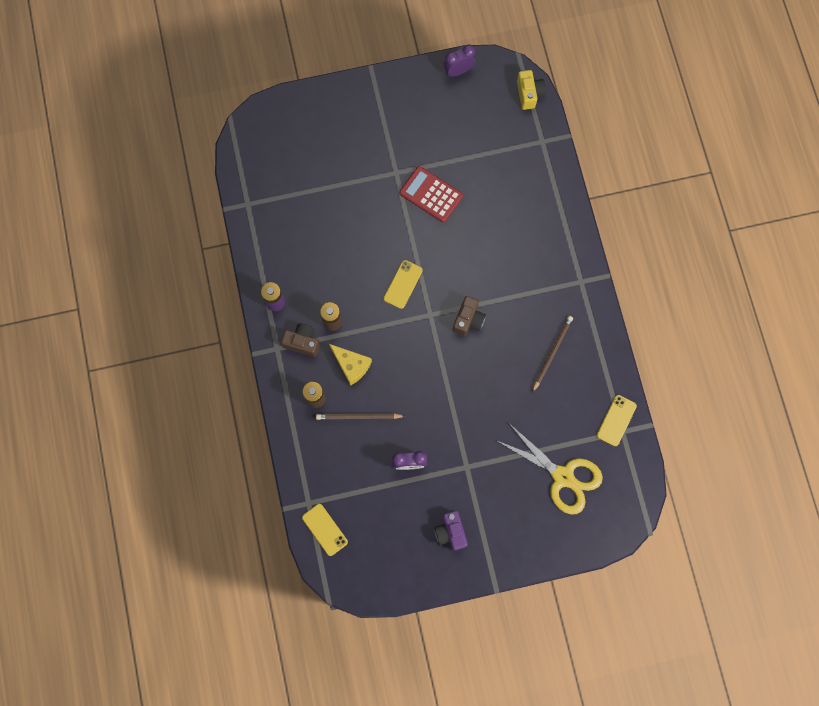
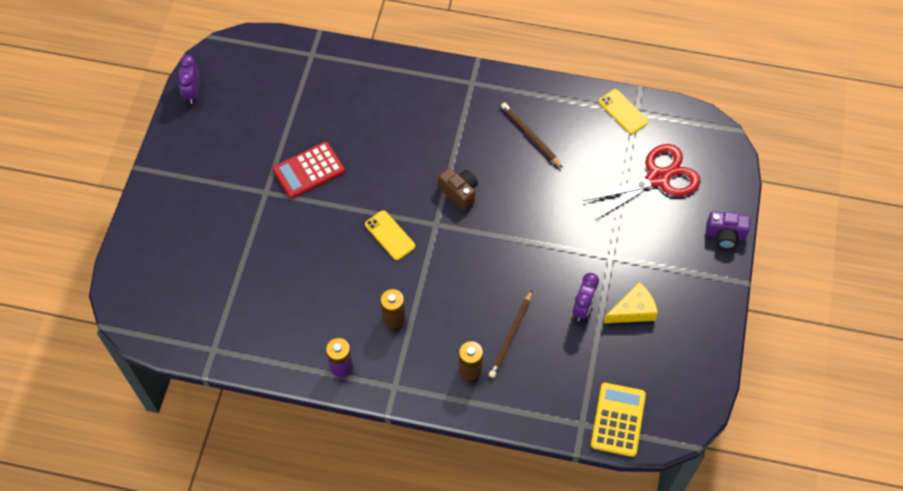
camera: 65 degrees left, 15 degrees down
(302, 342) = (401, 357): brown camera -> none
(324, 529) = (618, 419): yellow phone -> yellow calculator
(351, 365) = (451, 319): yellow cheese -> yellow cheese (633, 310)
(450, 532) = (672, 299): purple camera -> purple camera (725, 235)
(529, 94) = (256, 44): yellow camera -> none
(563, 477) = (658, 178): yellow scissors -> red scissors

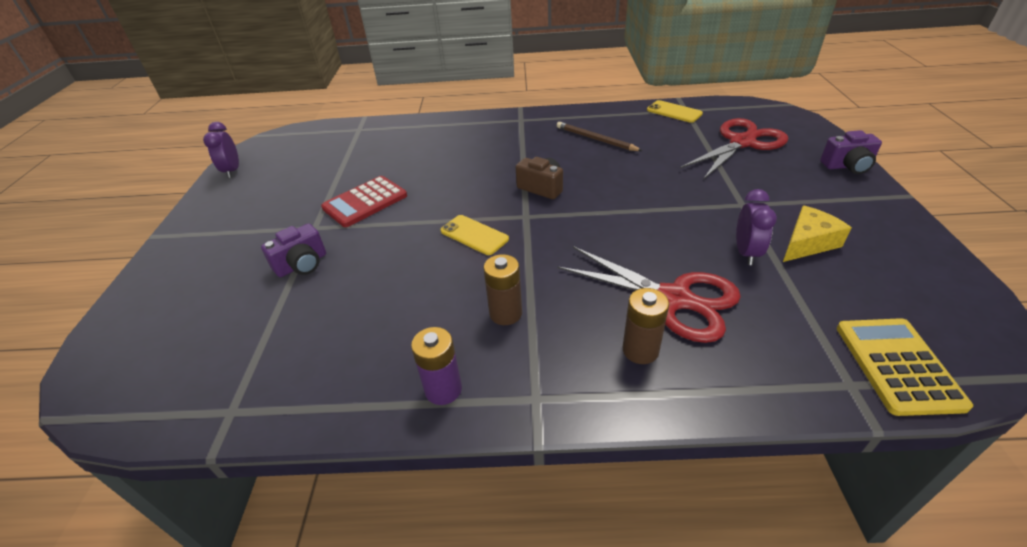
camera: 10 degrees left, 20 degrees down
(256, 233) = (302, 264): none -> purple camera
(511, 336) = (674, 299): brown pencil -> red scissors

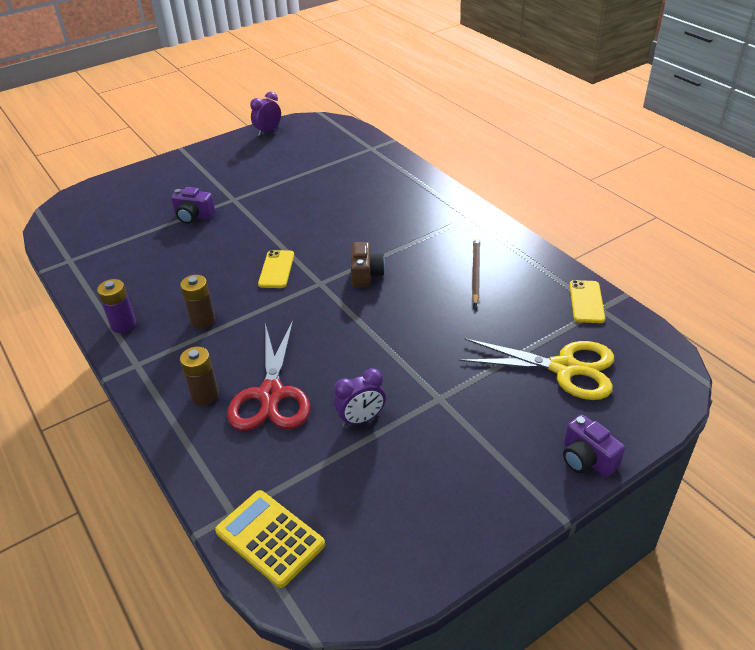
camera: 55 degrees right, 0 degrees up
(365, 202) = (277, 203): red calculator -> none
(742, 142) = (564, 368): red scissors -> yellow scissors
(807, 243) = (406, 455): yellow cheese -> none
(897, 365) = (270, 538): yellow calculator -> yellow calculator turned 105 degrees counterclockwise

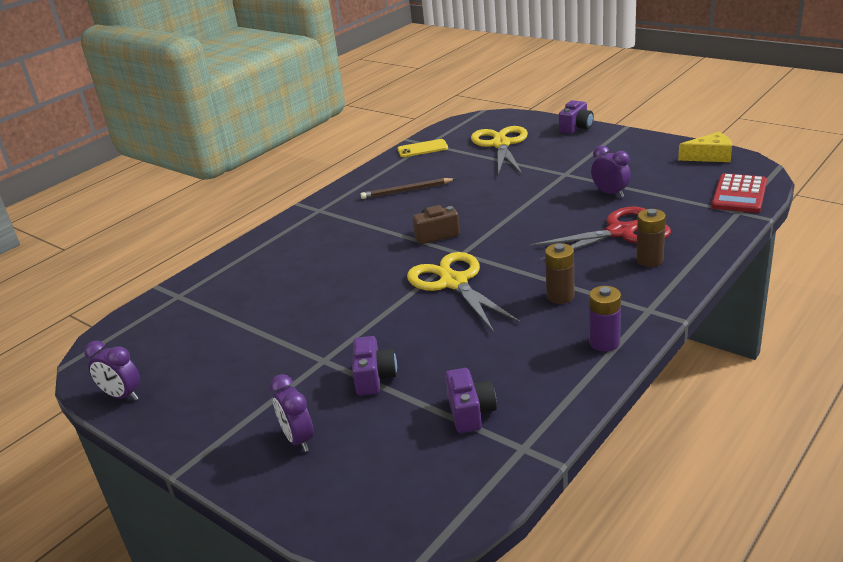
camera: 105 degrees left, 10 degrees down
(120, 247) = (470, 412): none -> purple camera
(166, 185) = (298, 439): none -> purple clock
(270, 538) = (739, 194): yellow calculator -> red calculator
(276, 269) = (454, 282): yellow phone -> yellow scissors
(397, 568) = (710, 156): none -> yellow cheese

